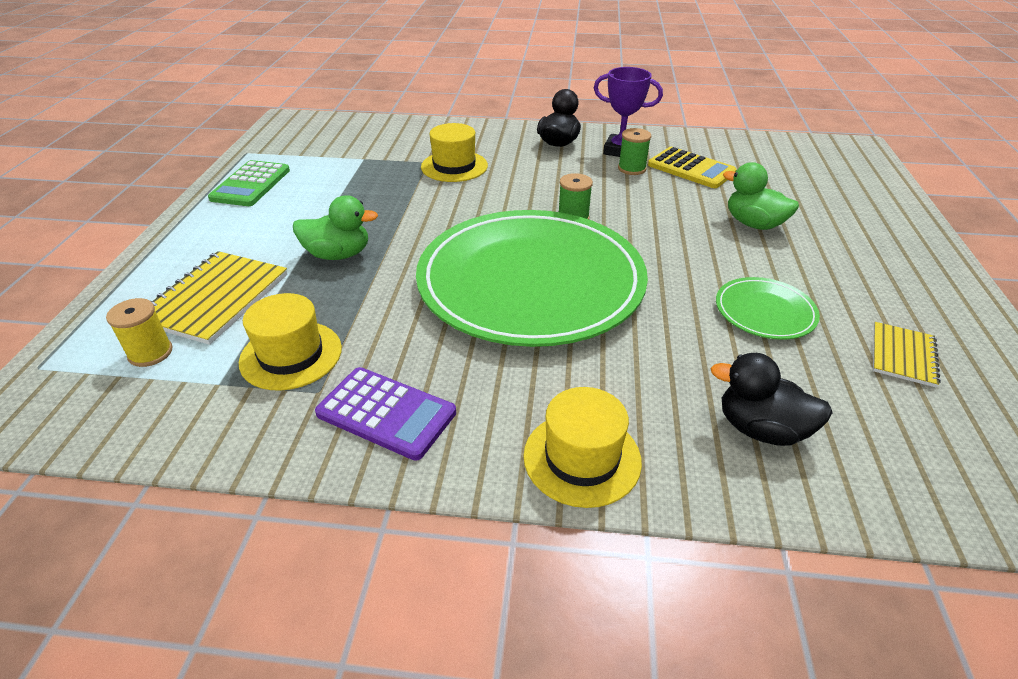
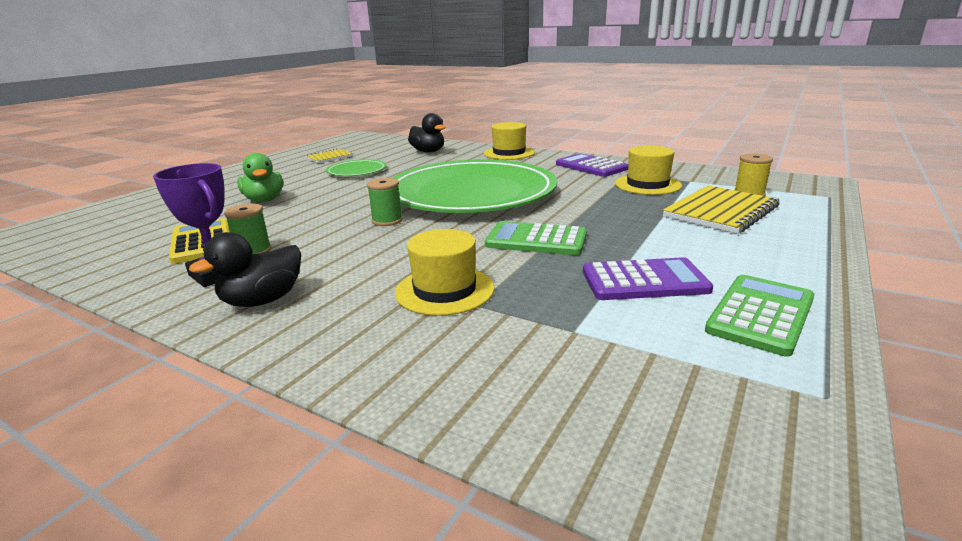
camera: 155 degrees left, 15 degrees down
(319, 195) = (644, 281): none -> purple calculator
(338, 254) = (617, 224): green duck -> none
(412, 219) = (536, 240): none -> green calculator

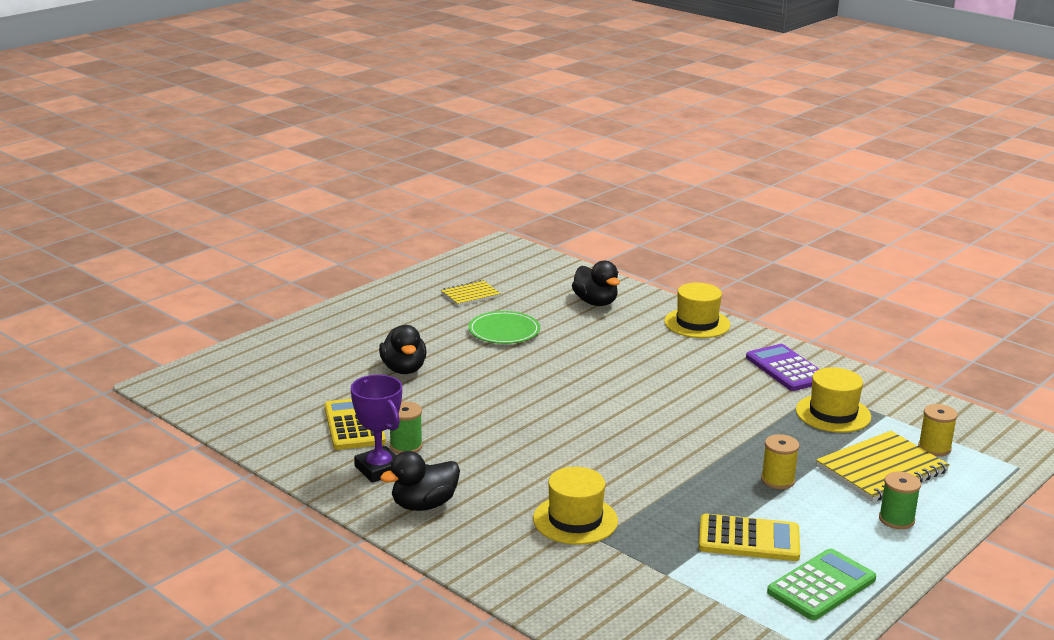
camera: 10 degrees right, 0 degrees up
(264, 200) = (404, 369): green duck -> black duck
(387, 221) = (533, 424): green spool -> green spool (896, 519)
(471, 193) = (629, 396): green plate -> none
(536, 240) = (674, 476): green calculator -> none
(636, 230) = (777, 480): none -> yellow spool
(644, 281) = (749, 539): purple calculator -> yellow calculator

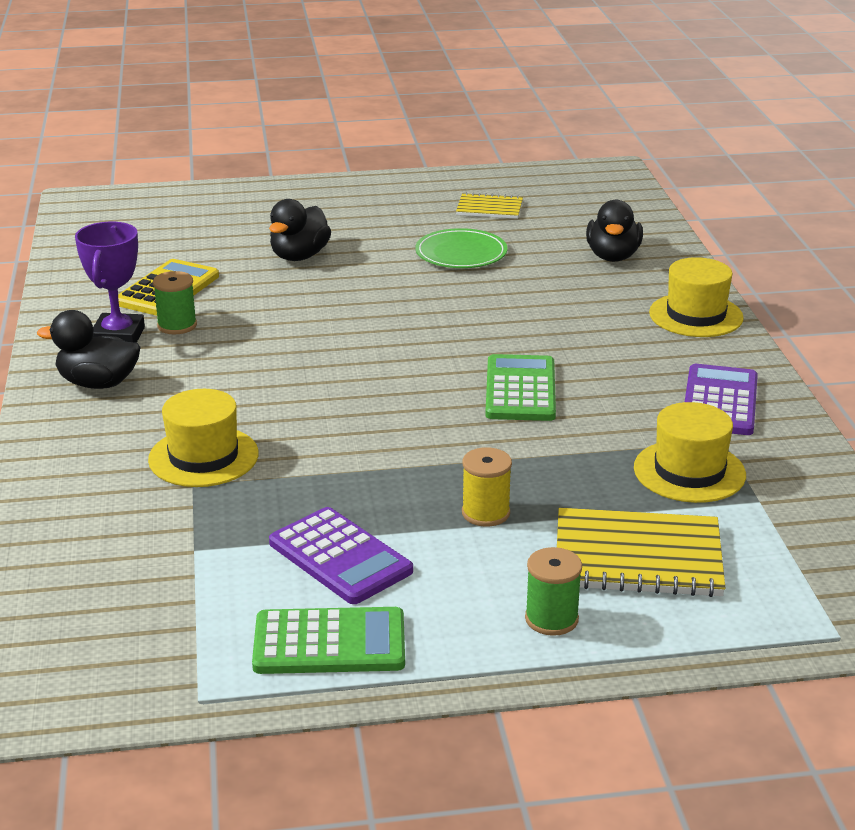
camera: 40 degrees right, 5 degrees up
(679, 403) = (520, 390): none -> green calculator
(749, 539) = (340, 557): yellow calculator -> purple calculator
(934, 448) = (756, 564): yellow spool -> none

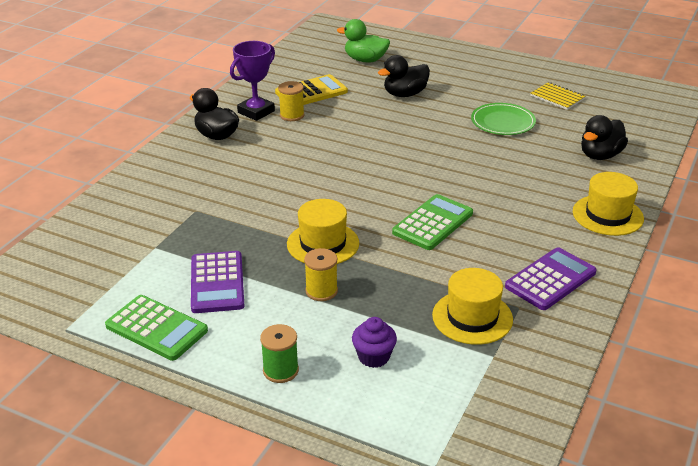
camera: 35 degrees right, 5 degrees up
(177, 325) = (292, 115): green spool -> yellow spool
(193, 230) = (365, 60): none -> green duck
(203, 457) = (218, 197): yellow hat -> yellow hat (323, 244)
(637, 557) = (374, 357): yellow notebook -> purple cupcake

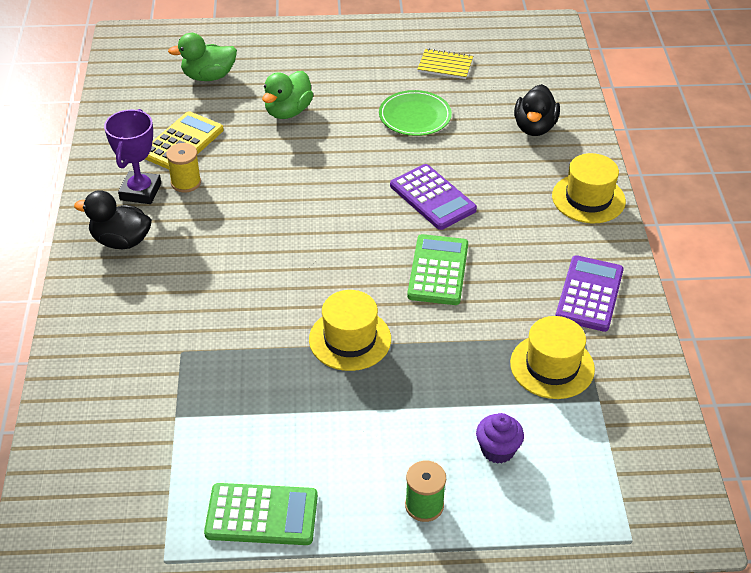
camera: 30 degrees left, 10 degrees up
(217, 283) = (279, 432): purple calculator -> purple calculator (432, 198)
(321, 291) = (392, 397): yellow spool -> none
(405, 94) = (288, 111): black duck -> green duck

